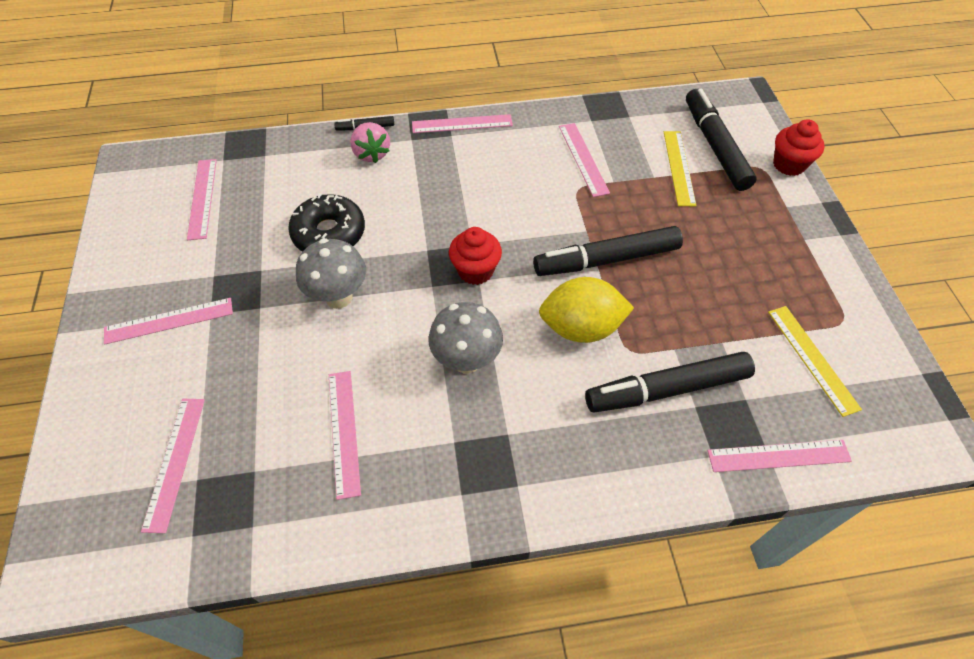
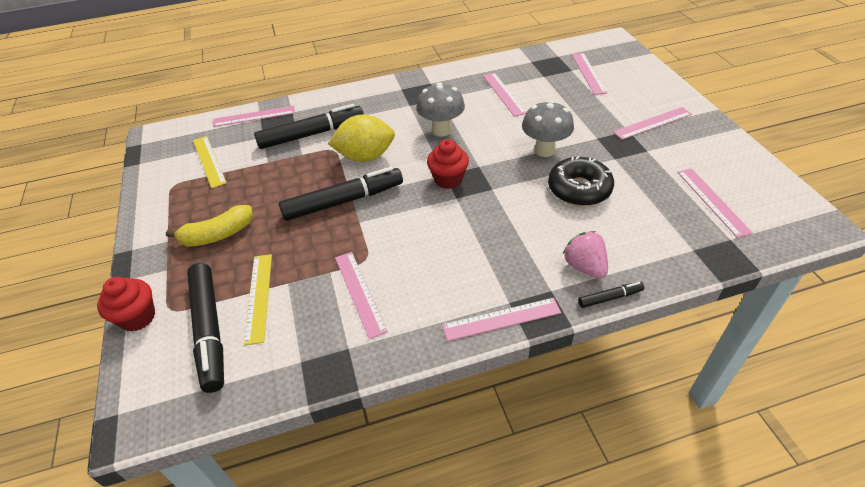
camera: 175 degrees right, 10 degrees down
(747, 237) = (218, 235): none -> yellow banana

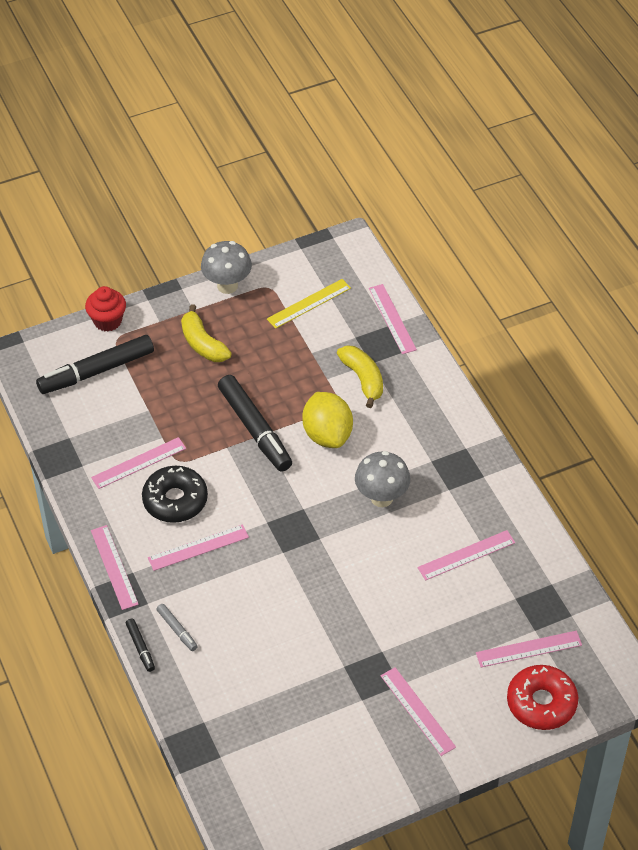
camera: 80 degrees right, 5 degrees up
(259, 297) = (131, 394): yellow ruler -> none
(312, 134) = (363, 379): black marker -> yellow banana
(448, 179) = (294, 512): red cupcake -> none
(544, 150) = (353, 598): grey mushroom -> grey mushroom (227, 286)
(579, 189) = (287, 629): black donut -> black donut (175, 500)
(584, 266) = (177, 630): pink strawberry -> grey marker
(634, 71) = (541, 703): none -> red donut
(712, 201) = (277, 750): pink ruler -> pink ruler (198, 547)

